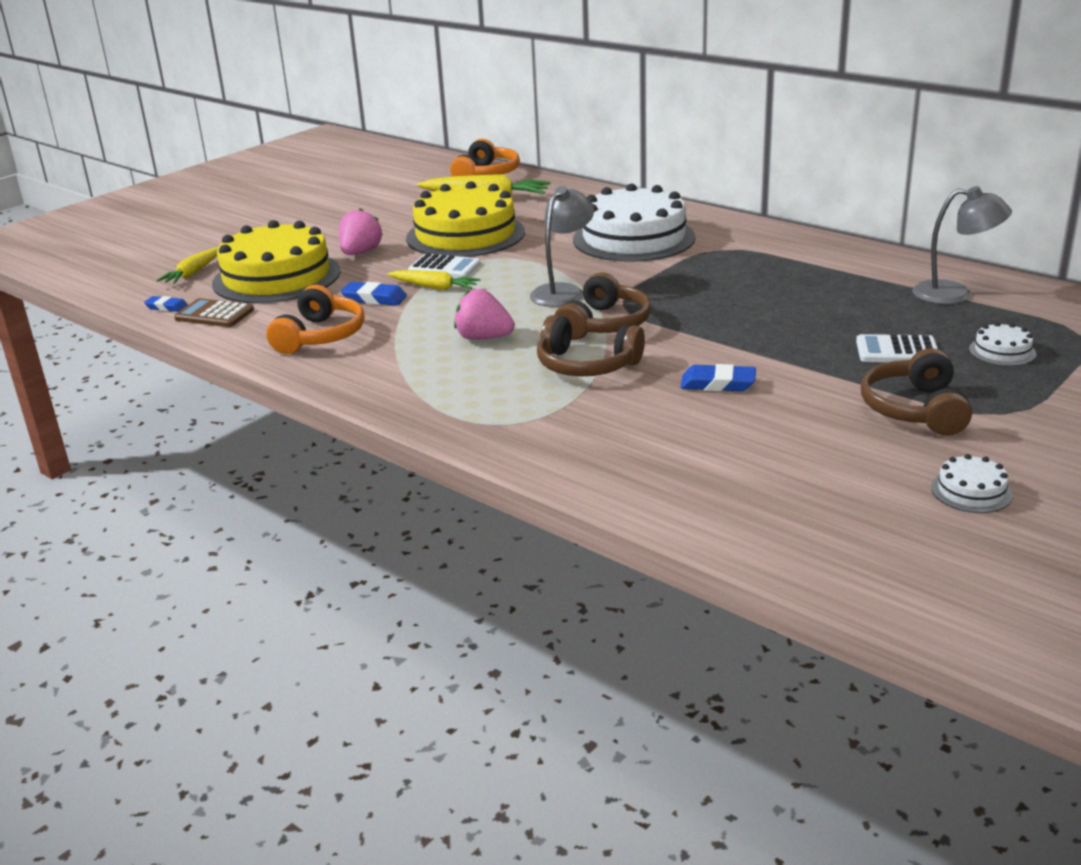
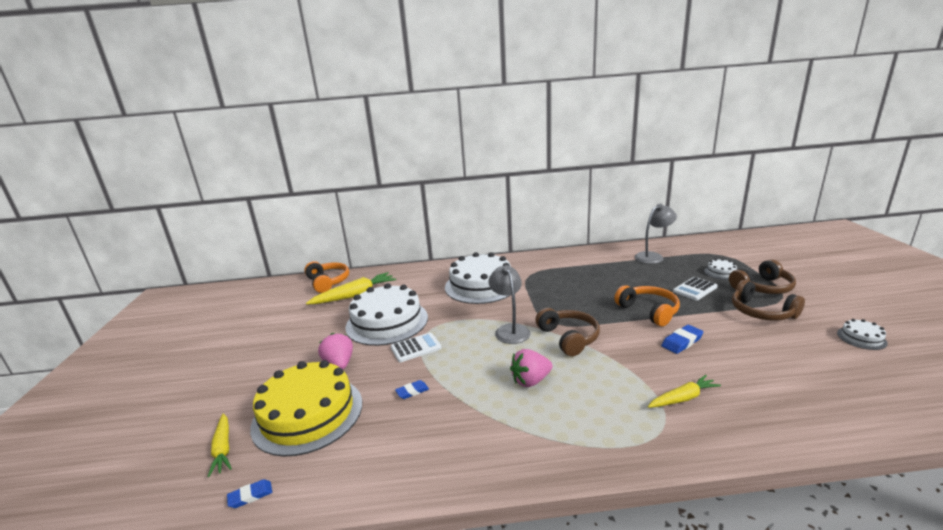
camera: 45 degrees left, 5 degrees down
(214, 314) = (310, 475): brown calculator -> none
(320, 336) = (430, 442): orange headphones -> orange headphones (649, 311)
(374, 298) = (412, 391): blue eraser -> blue eraser, size x0.66
(434, 287) = (435, 363): yellow carrot -> yellow carrot (683, 398)
(465, 235) = (387, 322): yellow cake -> white cake
(586, 365) = (613, 366): brown headphones -> brown headphones (762, 287)

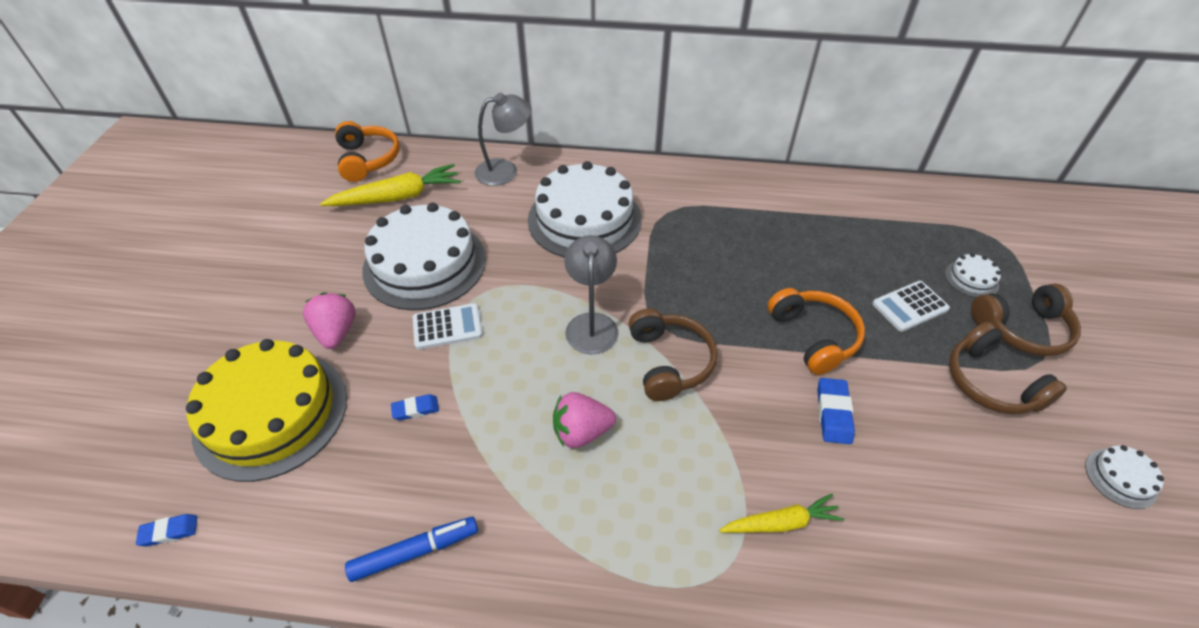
camera: 10 degrees right, 25 degrees up
(223, 449) = (155, 445): yellow carrot -> none
(446, 466) = (415, 551): none -> blue marker
(653, 256) = (878, 216): grey lamp -> grey lamp (505, 170)
(682, 342) = (833, 413): blue eraser -> blue eraser turned 60 degrees counterclockwise

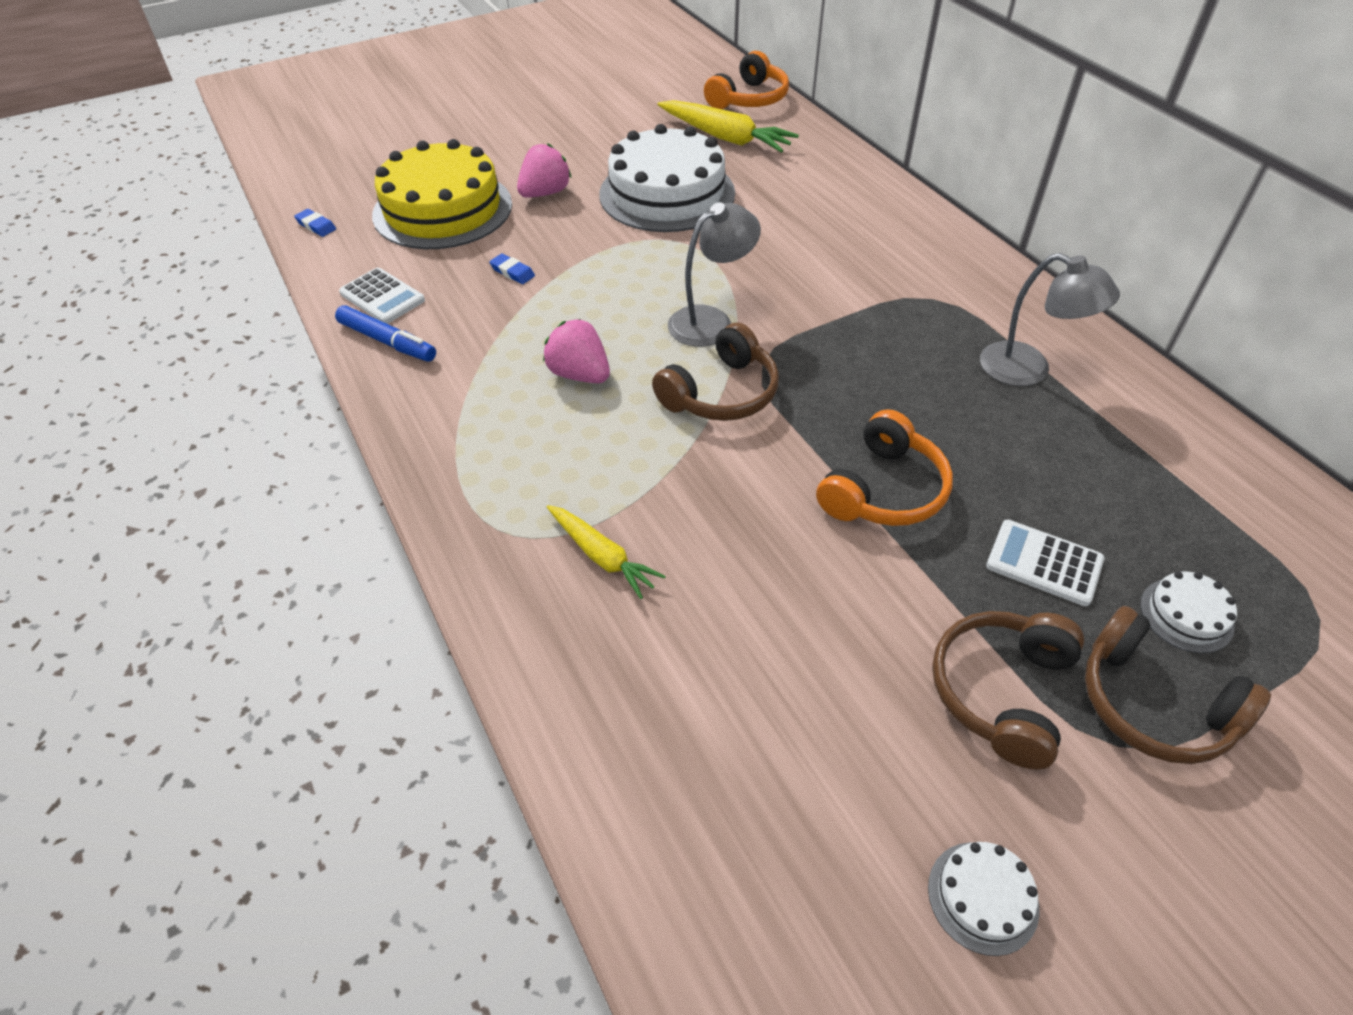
camera: 55 degrees right, 0 degrees up
(447, 327) = (612, 242): white calculator -> white calculator (382, 297)
(505, 170) = (842, 172): grey lamp -> grey lamp (1028, 370)
(584, 219) = (843, 250): white cake -> none
(833, 413) = (785, 548): blue eraser -> none

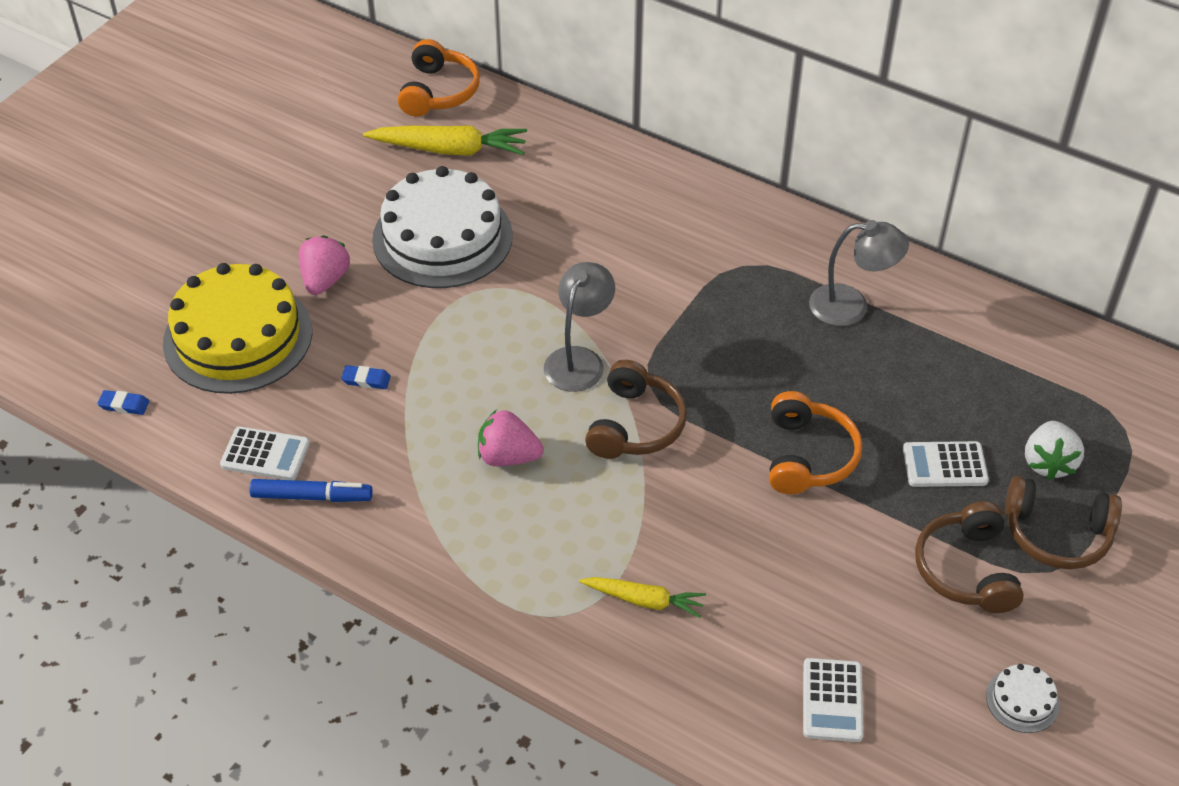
camera: 30 degrees left, 0 degrees up
(729, 766) = (832, 700): none -> white calculator
(1186, 615) = (1048, 463): white cake -> white strawberry

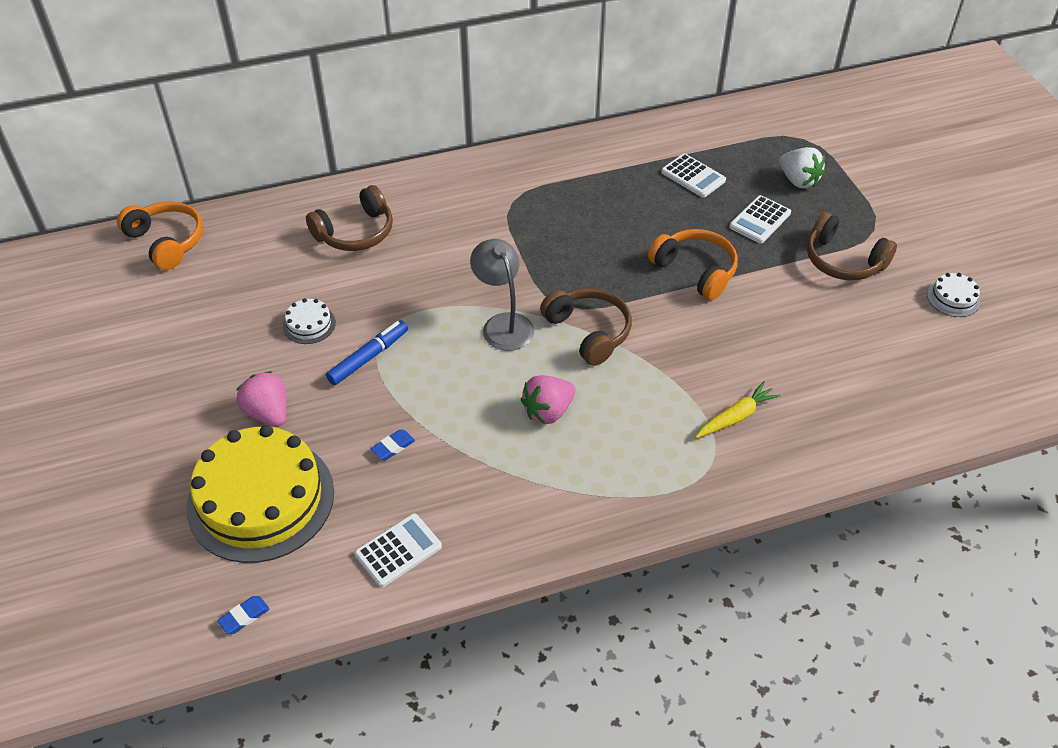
camera: 50 degrees left, 0 degrees up
(312, 496) = (469, 545): blue marker -> blue marker (368, 357)
(442, 237) = (309, 324): white cake -> white cake, size x0.41
(450, 150) = (231, 270): yellow carrot -> none
(832, 700) = (888, 377): white calculator -> white calculator (693, 176)
(851, 306) = (599, 179): grey lamp -> none
(1056, 534) = (851, 210): brown headphones -> brown headphones (355, 232)

